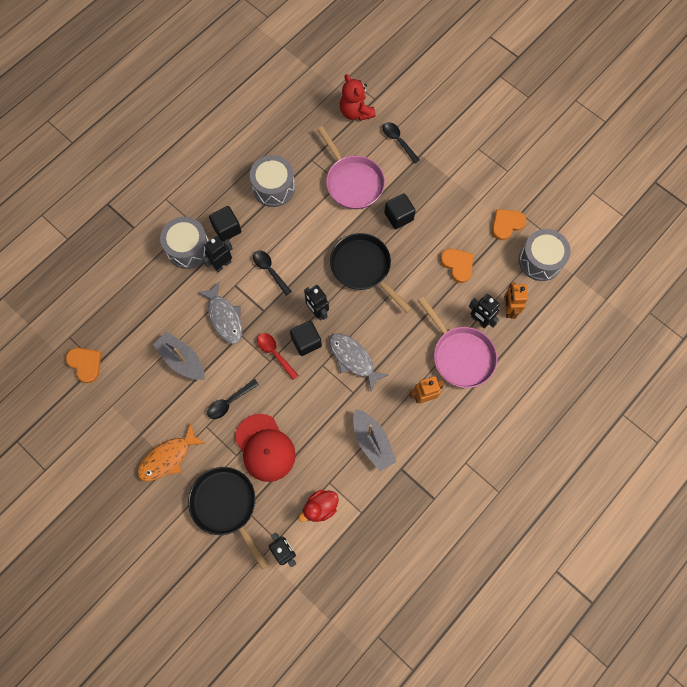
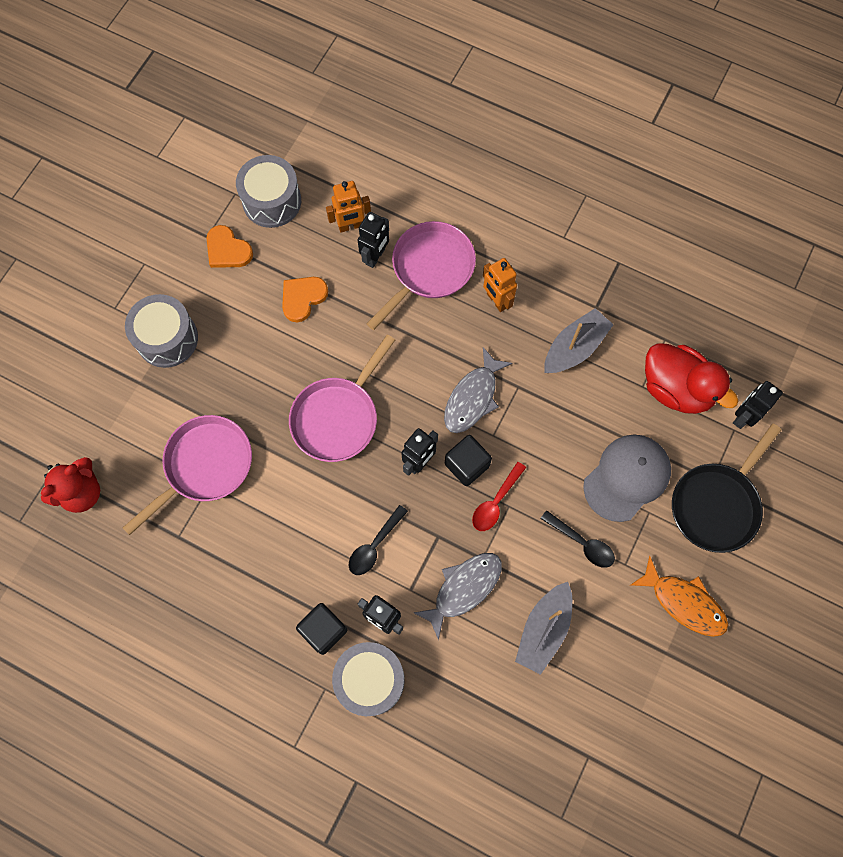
camera: 105 degrees left, 0 degrees up
(85, 364) = (594, 774): orange heart -> none
(265, 448) = (627, 478): red cap -> grey cap
(274, 187) = (238, 579): grey drum -> grey drum (167, 338)
(320, 507) = (676, 389): red duck -> red duck, size x1.69
(363, 268) = (338, 417): black pan -> pink pan
(398, 141) = (122, 418): black spoon -> none
(398, 216) = (247, 389): black cube -> none

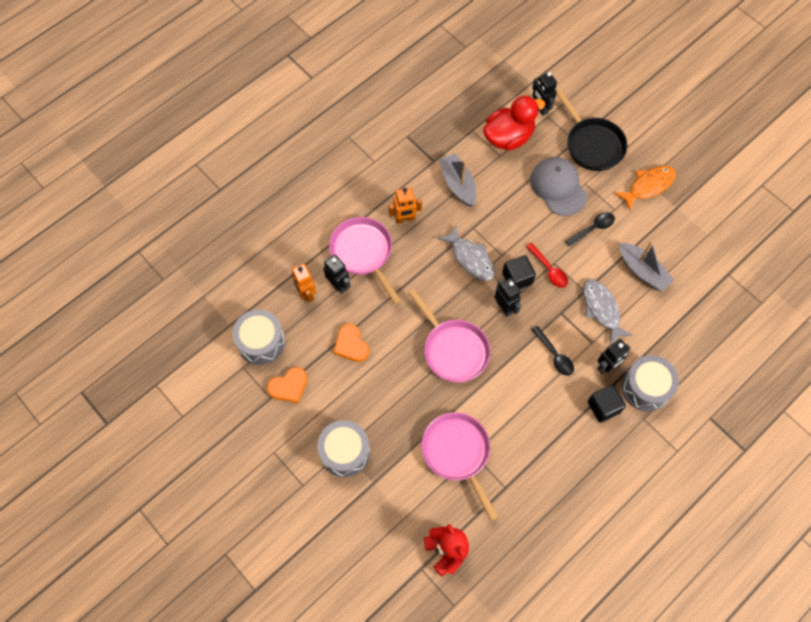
camera: 70 degrees left, 5 degrees down
(350, 226) = (306, 294): orange robot -> orange robot turned 150 degrees clockwise

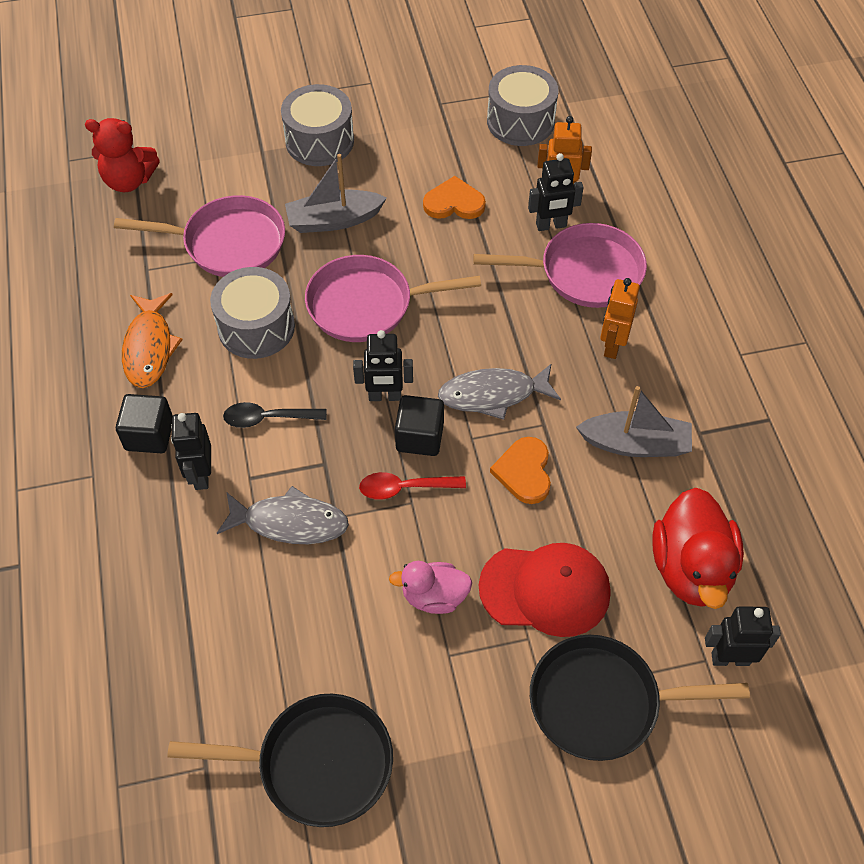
camera: 120 degrees right, 10 degrees down
(289, 386) = (442, 124): orange heart -> orange heart (524, 472)
(558, 187) = (545, 590): grey cap -> red cap
(593, 228) = (434, 596): black spoon -> pink duck
(642, 271) = (309, 625): grey boat -> grey boat (334, 220)
(645, 387) = (130, 506): grey drum -> grey drum (256, 327)
(648, 186) = (459, 746): orange fish -> orange fish (149, 348)
(694, 233) = (317, 763): none -> black pan

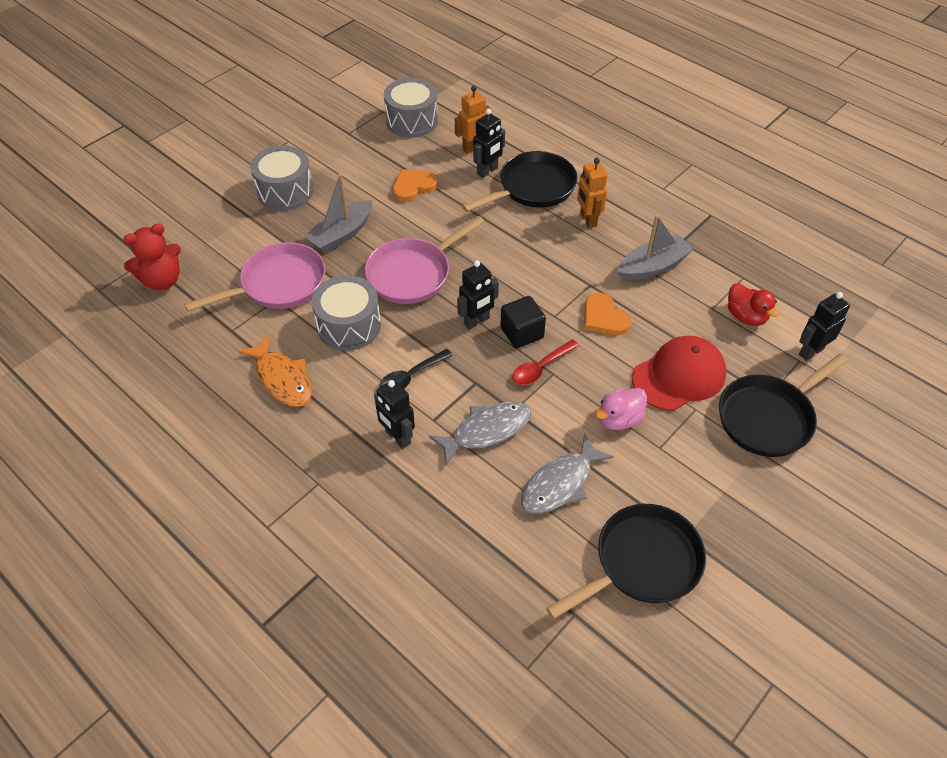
camera: 35 degrees left, 5 degrees down
(149, 435) = (336, 433): black cube -> none
(493, 395) = (544, 284): grey fish -> grey fish (560, 483)
(584, 272) = (533, 188): pink pan -> black pan
(691, 568) = (746, 316): red duck -> red duck, size x0.59

